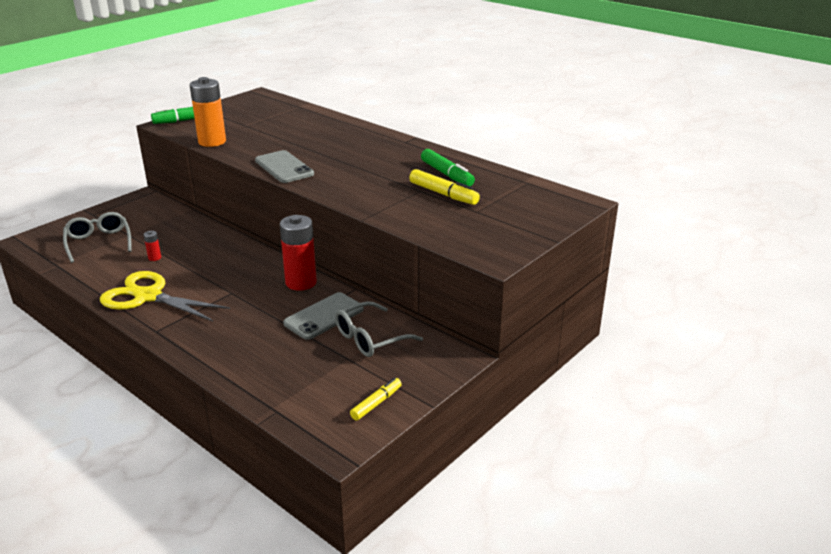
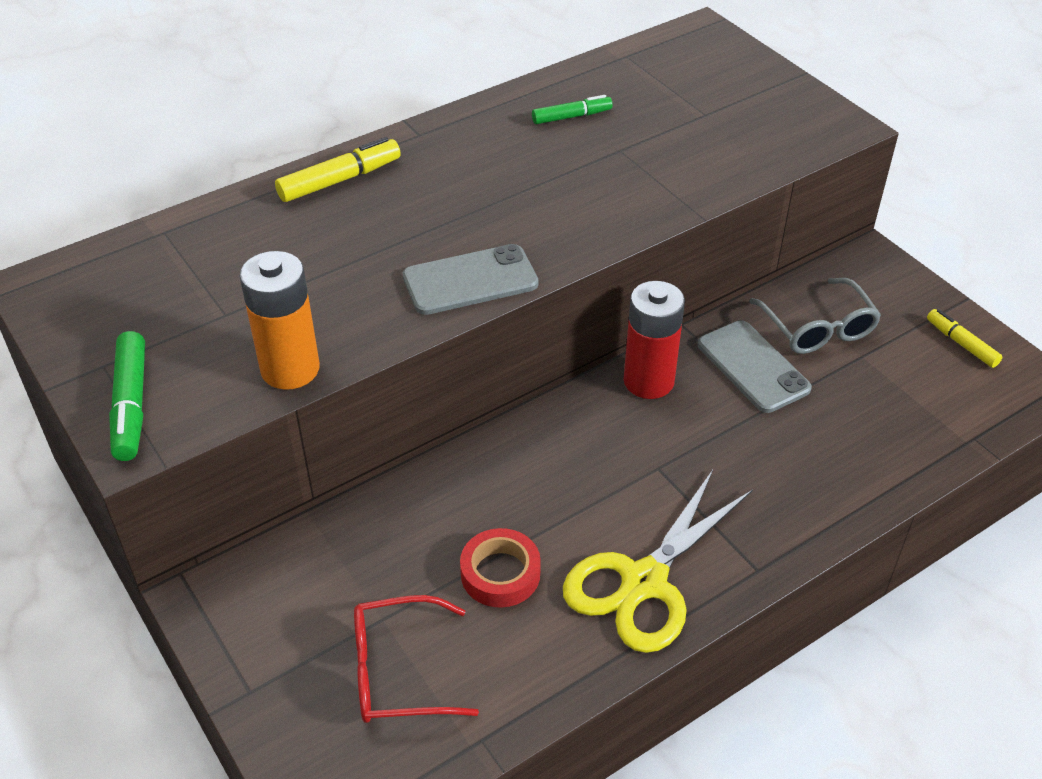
camera: 75 degrees left, 15 degrees up
(98, 242) = (398, 671): grey glasses -> red glasses
(154, 258) = (500, 573): red battery -> red tape
(443, 194) = (641, 132): yellow marker -> yellow marker (340, 180)
(447, 174) = (572, 117): green marker -> green marker, size x0.66

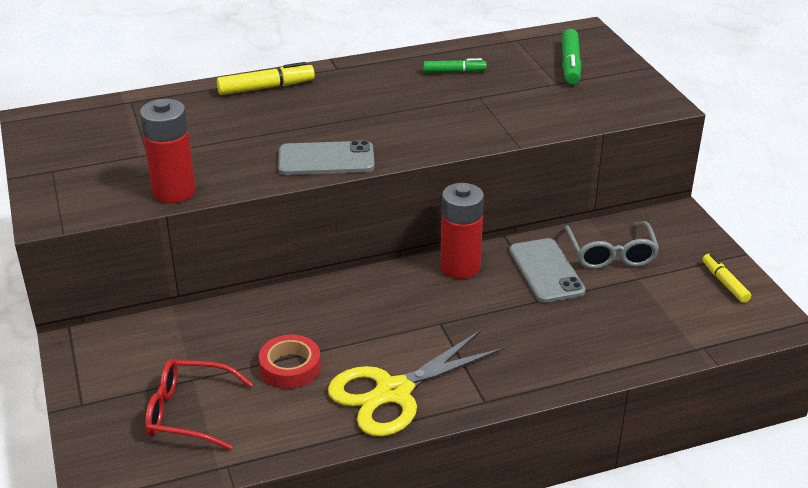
camera: 15 degrees right, 10 degrees down
(131, 405) = (59, 195): green marker -> green marker (570, 64)
(290, 369) = (174, 192): orange battery -> red battery

